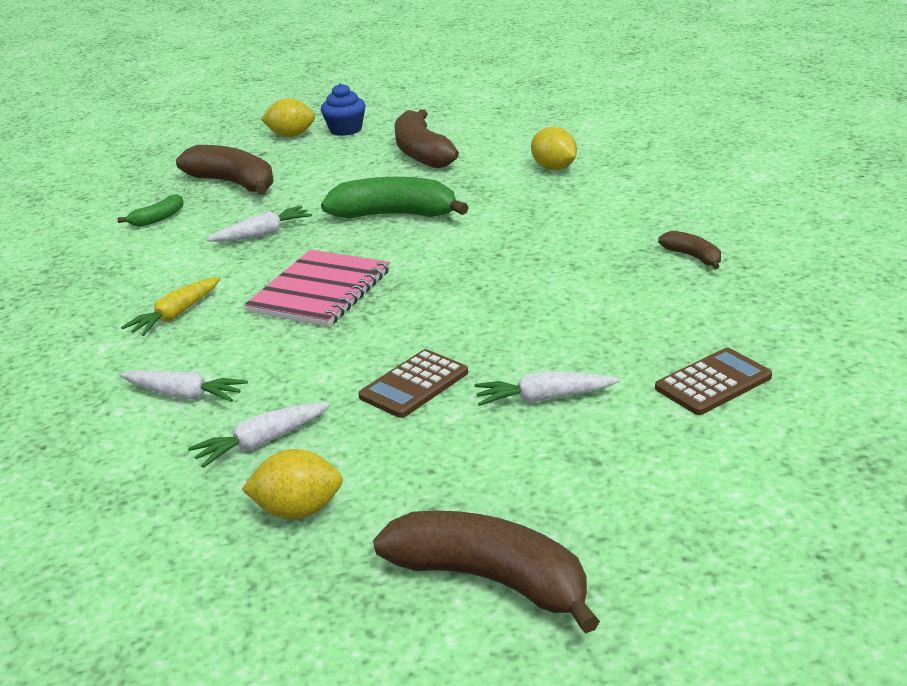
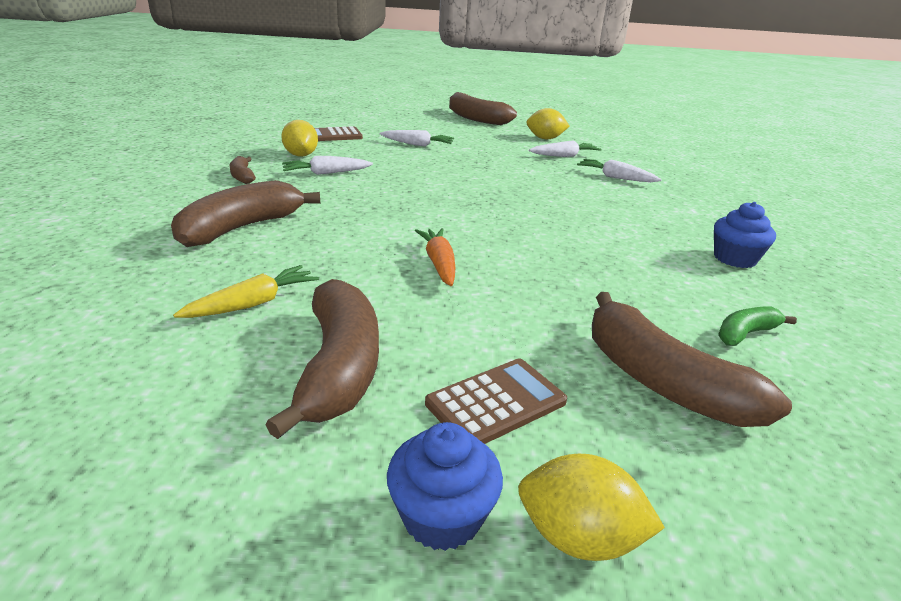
camera: 170 degrees left, 0 degrees up
(109, 282) = (734, 259): none -> blue cupcake
(176, 315) = (647, 219): yellow carrot -> yellow carrot (253, 303)
(262, 234) = (591, 275): white carrot -> white carrot (326, 173)
(320, 291) = (530, 211): pink notebook -> none
(395, 215) = (439, 264): green banana -> orange carrot
(414, 385) = (480, 159): brown calculator -> brown calculator (496, 402)
(554, 168) = (207, 281): yellow lemon -> yellow lemon (301, 155)
(592, 204) = (242, 228): none -> brown banana

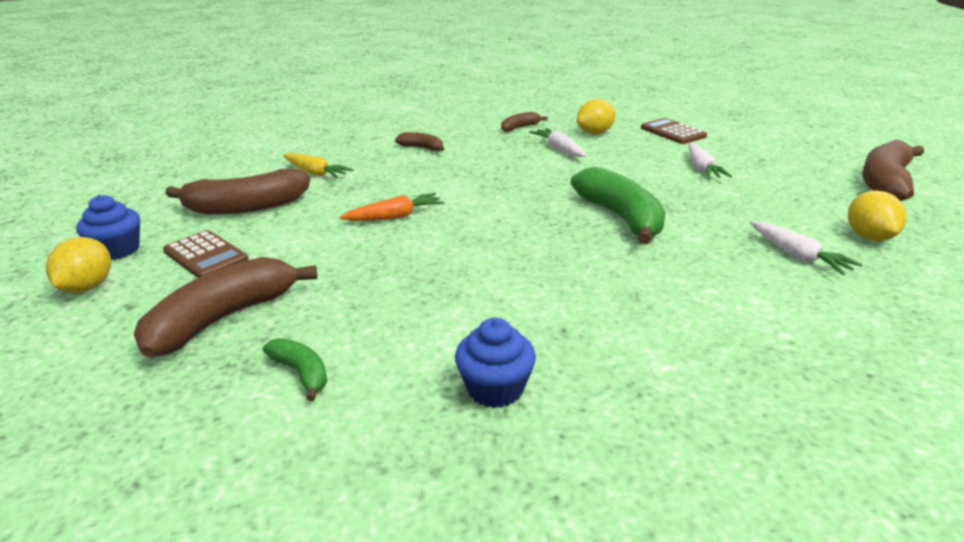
camera: 80 degrees right, 0 degrees up
(242, 228) = (422, 148): brown banana -> brown banana, size x0.50
(491, 181) = (621, 217): none -> green banana
(615, 178) = (744, 299): white carrot -> none

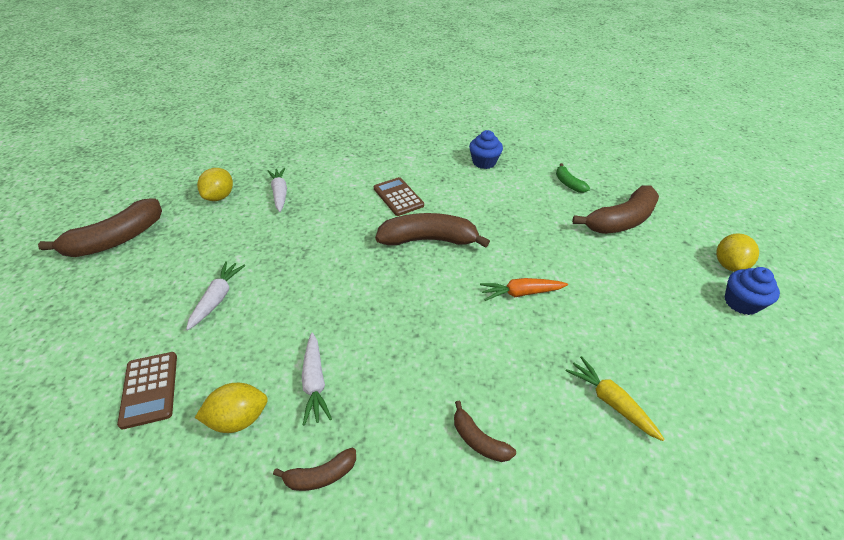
camera: 165 degrees left, 15 degrees up
(206, 256) = (662, 279): brown calculator -> brown calculator (398, 197)
(246, 207) = (663, 343): brown banana -> brown banana (429, 240)
(621, 217) = (348, 249): green banana -> none

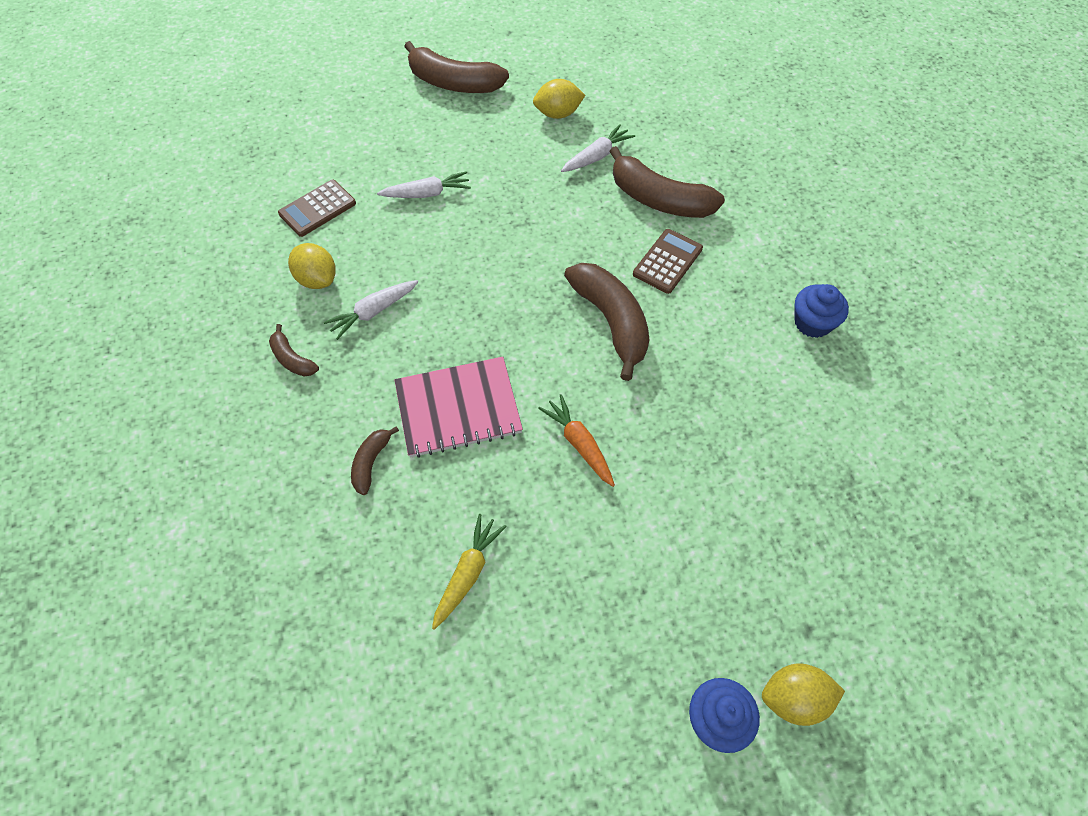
camera: 65 degrees right, 15 degrees up
(454, 354) = (458, 408): none -> pink notebook
(568, 183) = (841, 441): green banana -> none
(620, 221) = (799, 530): brown banana -> brown banana (658, 199)

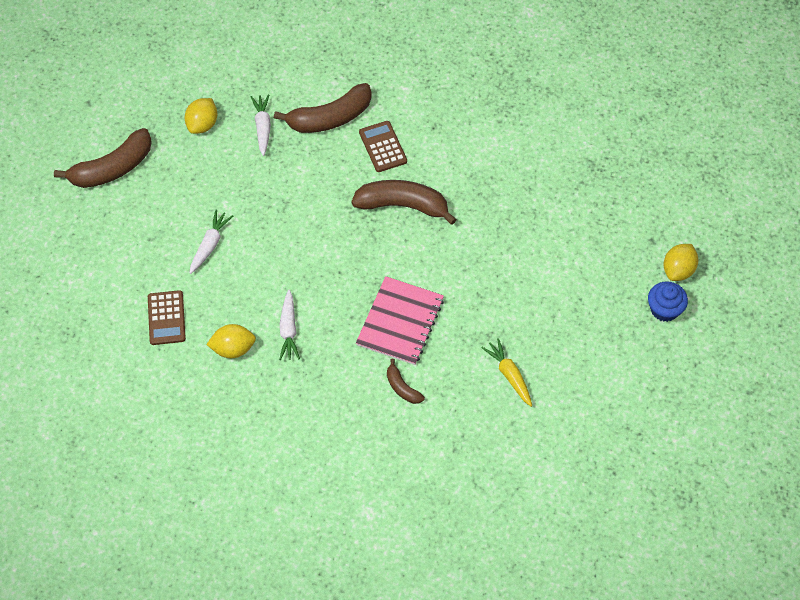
camera: 55 degrees left, 0 degrees up
(292, 359) = (289, 394): brown banana -> none
(579, 444) = (472, 274): orange carrot -> none
(812, 323) = (486, 106): blue cupcake -> none

